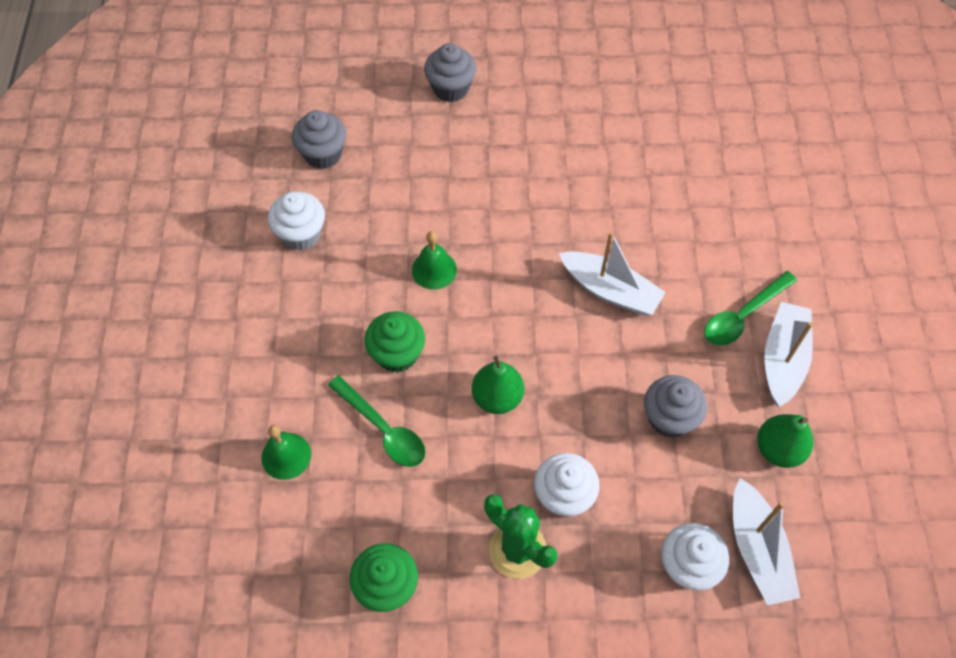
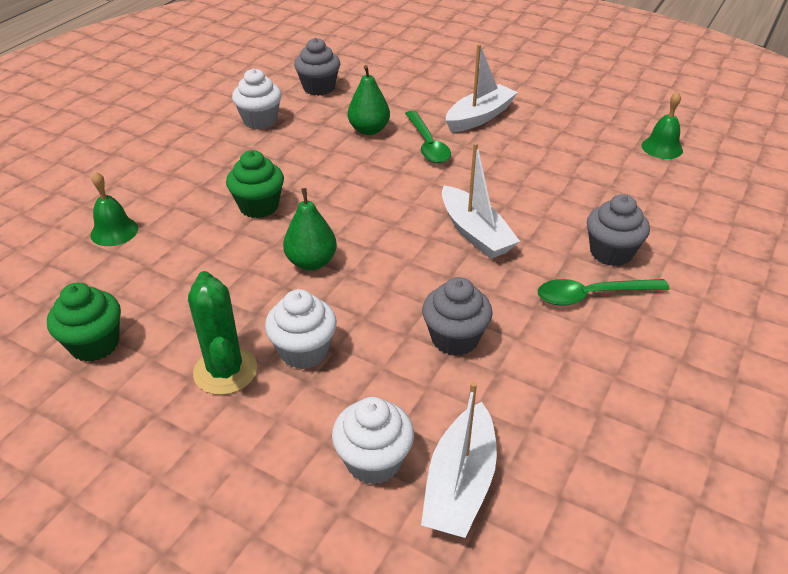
camera: 30 degrees right, 20 degrees down
(383, 429) = (201, 245): green spoon -> green spoon (427, 144)
(434, 270) = (337, 170): green bell -> green bell (662, 148)
(450, 88) = (447, 84): grey cupcake -> grey cupcake (611, 253)
(778, 449) = (551, 410): green pear -> green pear (369, 130)
(783, 359) = (610, 342): white boat -> white boat (479, 117)

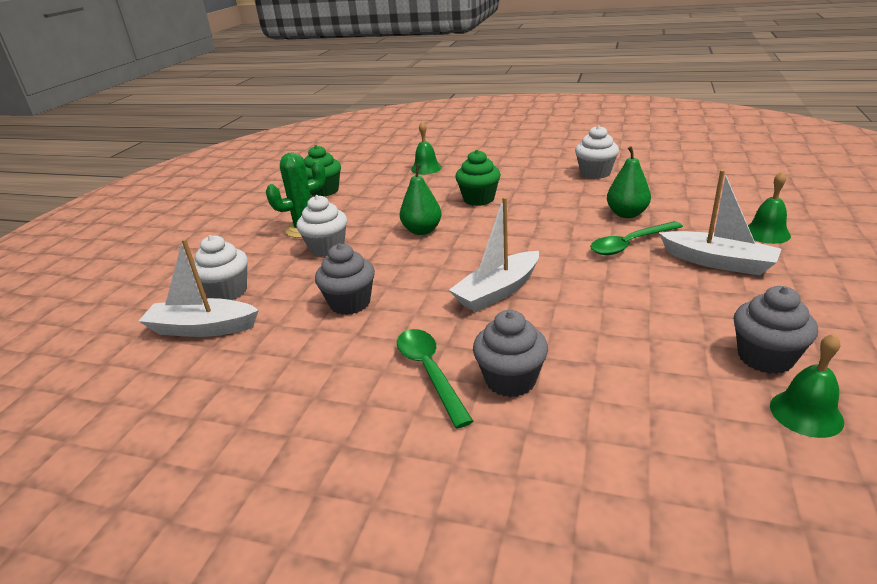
camera: 80 degrees right, 10 degrees down
(319, 88) = (675, 180): grey cupcake -> grey cupcake (765, 357)
(446, 84) = (766, 233): none -> green bell

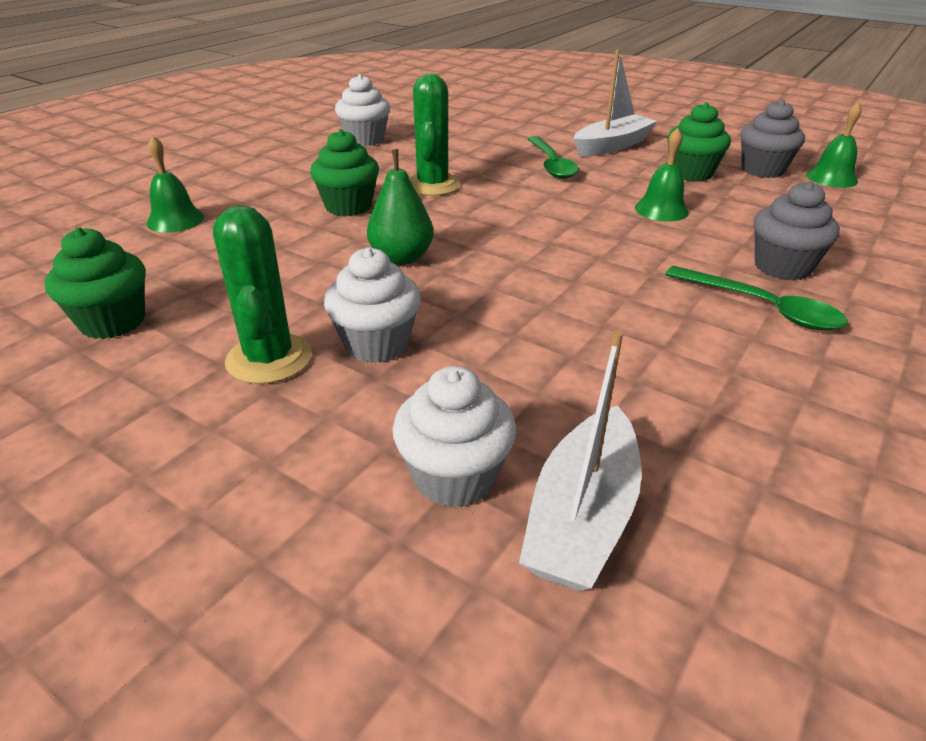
camera: 75 degrees left, 5 degrees up
(350, 303) = (578, 342): grey cupcake -> none
(429, 372) = (762, 307): green spoon -> green spoon turned 135 degrees counterclockwise
(498, 291) = (606, 241): white boat -> none
(537, 213) = (432, 185): none -> green cactus
(626, 214) = (485, 151): green pear -> none
(694, 313) = (691, 173): none -> green cupcake
(766, 233) = (575, 120): green bell -> green bell (661, 210)

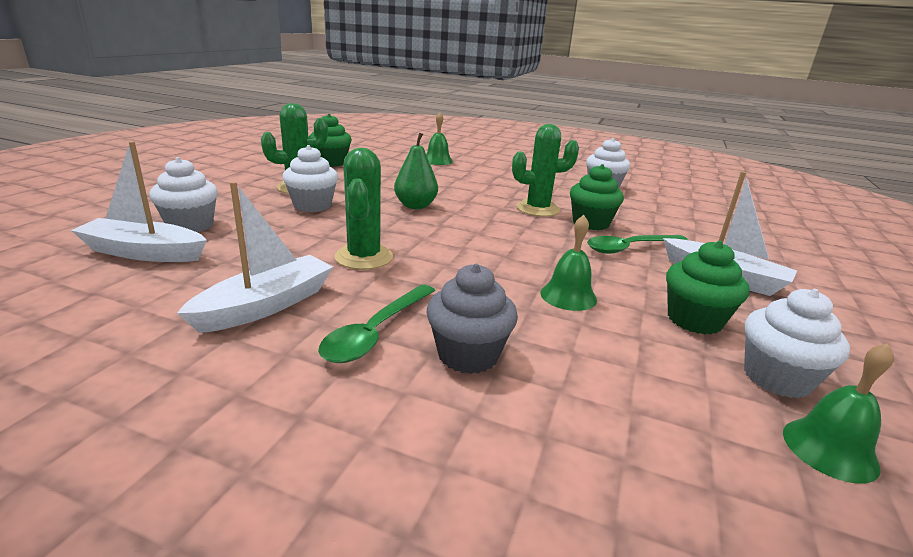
camera: 75 degrees right, 10 degrees down
(348, 206) = (481, 190): green cupcake -> green cupcake (590, 223)
(584, 306) = (364, 257): none -> green cactus
(730, 376) = (266, 305): none -> white boat
(762, 170) = (776, 378): grey cupcake -> white cupcake

